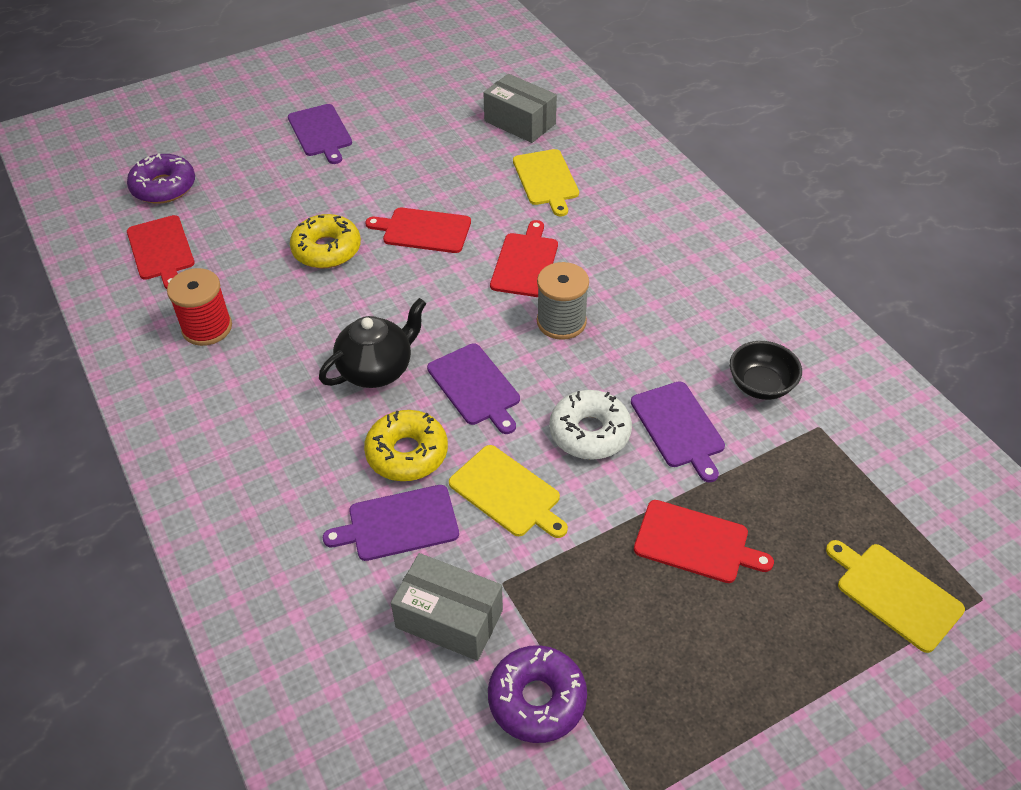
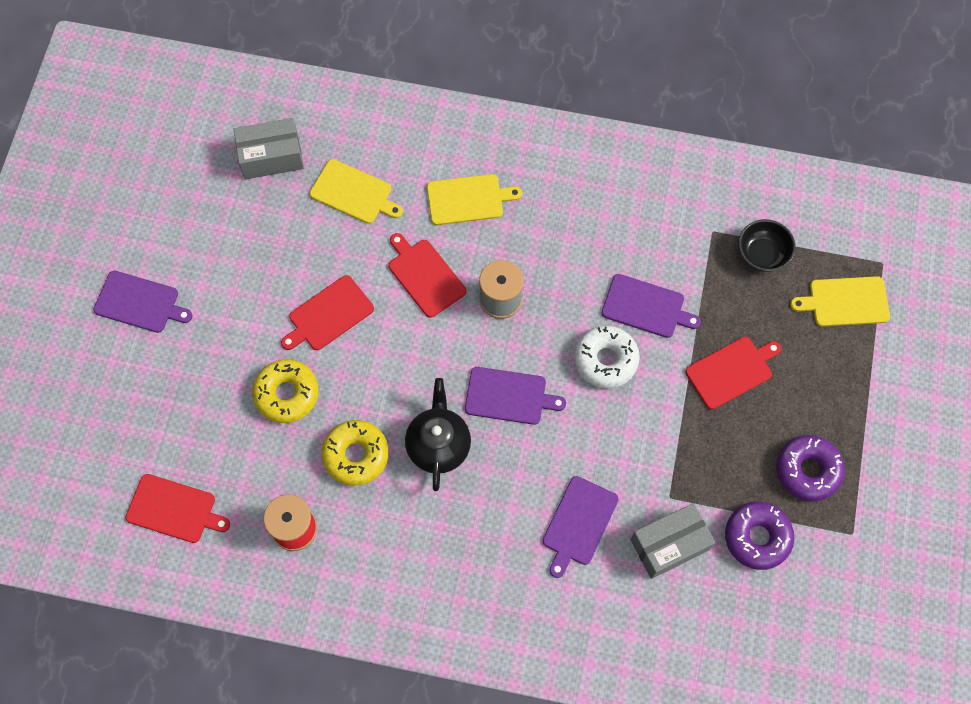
camera: 50 degrees left, 20 degrees up
(164, 187) = (95, 462): purple donut -> purple donut (807, 470)
(407, 453) = (528, 478): yellow donut -> yellow donut (356, 455)
(507, 493) = (609, 444): yellow cutting board -> yellow cutting board (468, 199)
(760, 385) = (656, 233): black bowl -> black bowl (762, 254)

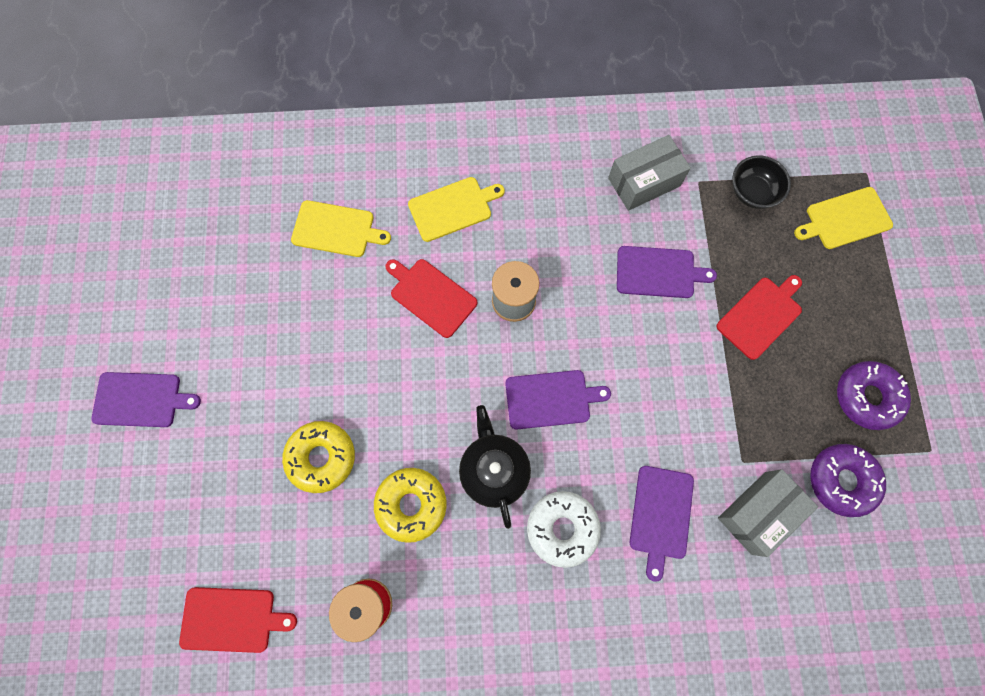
camera: 15 degrees left, 5 degrees up
(271, 157) = (243, 213): grey box -> grey box (644, 182)
(328, 315) = (343, 361): red cutting board -> none
(605, 360) = (635, 336): white donut -> white donut (562, 528)

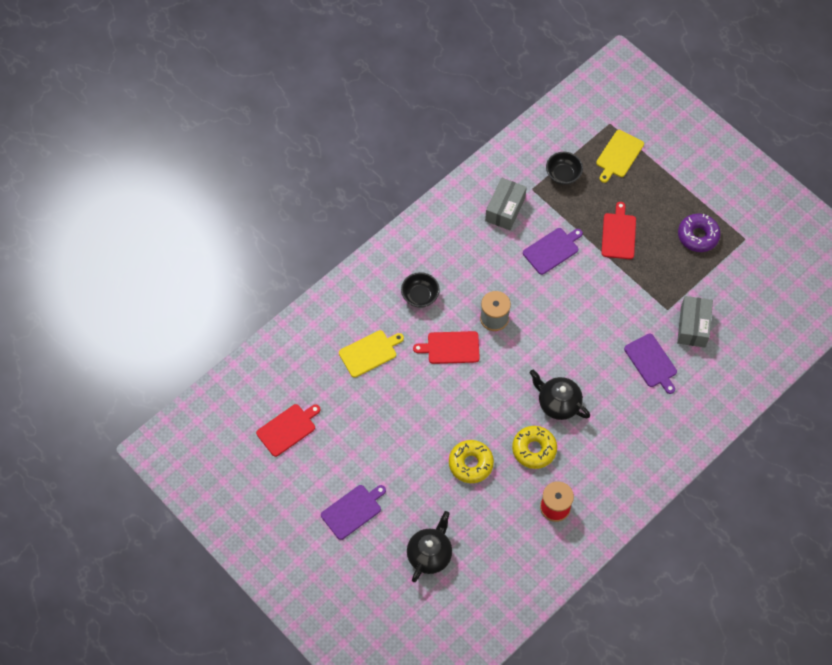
camera: 40 degrees left, 10 degrees down
(169, 530) = (430, 554): none -> black teapot
(232, 619) = (499, 565): red cutting board -> red cutting board (288, 429)
(453, 208) = (420, 296): yellow cutting board -> black bowl
(551, 399) = (555, 350): purple cutting board -> none
(562, 528) = (612, 403): white donut -> none
(841, 480) = (717, 283): purple donut -> none

